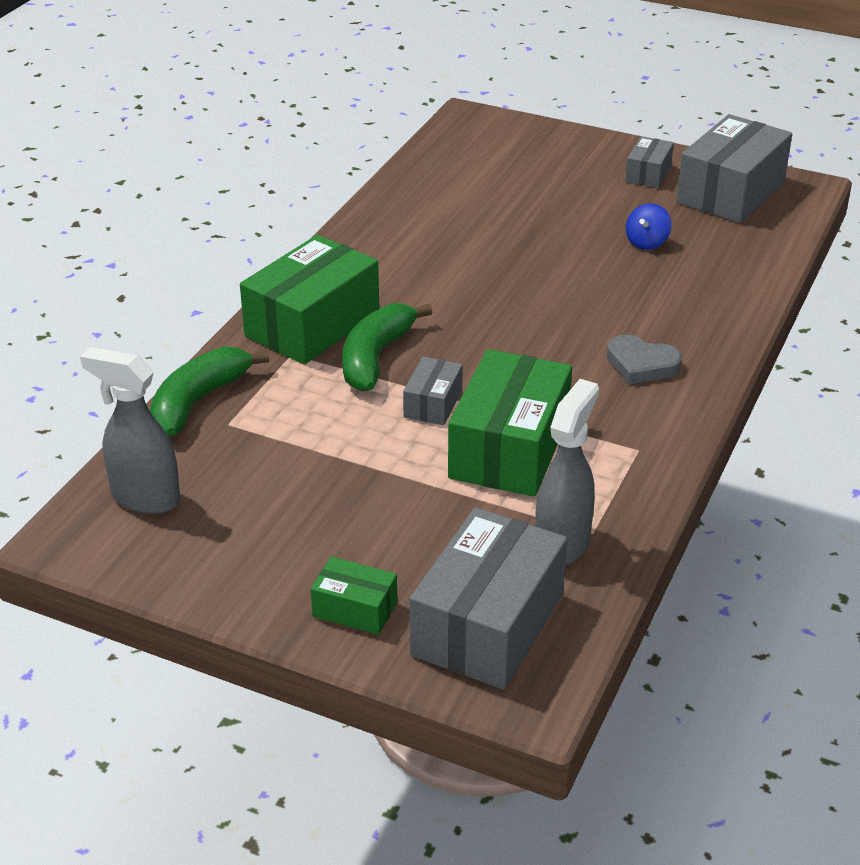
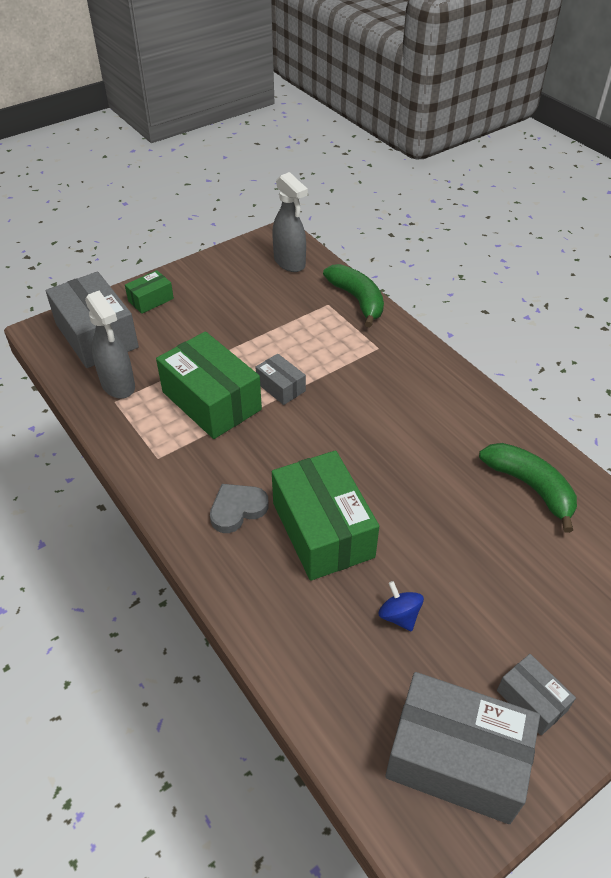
camera: 120 degrees right, 10 degrees up
(145, 498) = (290, 263): grey spray bottle -> grey spray bottle turned 90 degrees clockwise
(312, 324) = (406, 367): green box -> green box (323, 530)
(375, 358) = (348, 381): green banana -> green banana (530, 487)
(730, 192) = (456, 758): grey box -> grey box turned 45 degrees counterclockwise

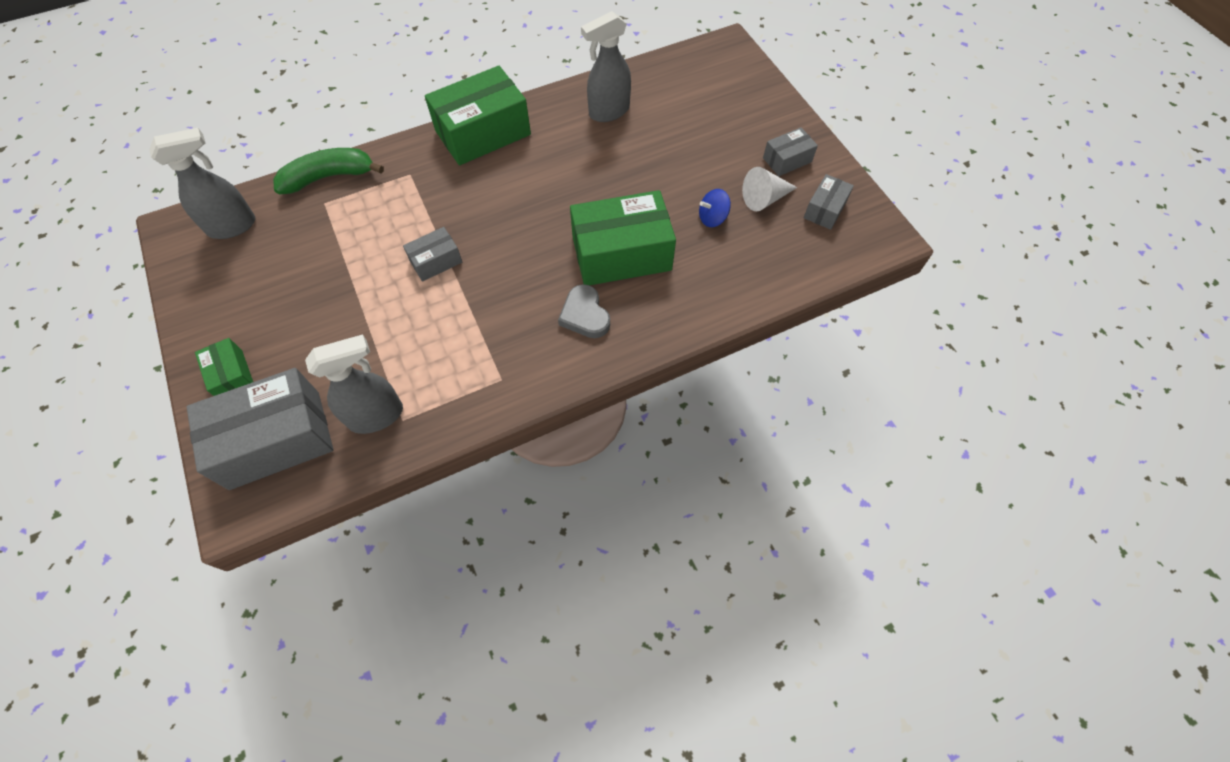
camera: 80 degrees left, 15 degrees up
(211, 401) = (434, 324): green box -> green box (483, 133)
(450, 675) = (764, 198): none -> white cone
(456, 758) = (825, 209): grey box -> grey box, size x0.49
(530, 487) = (608, 112): green banana -> grey spray bottle

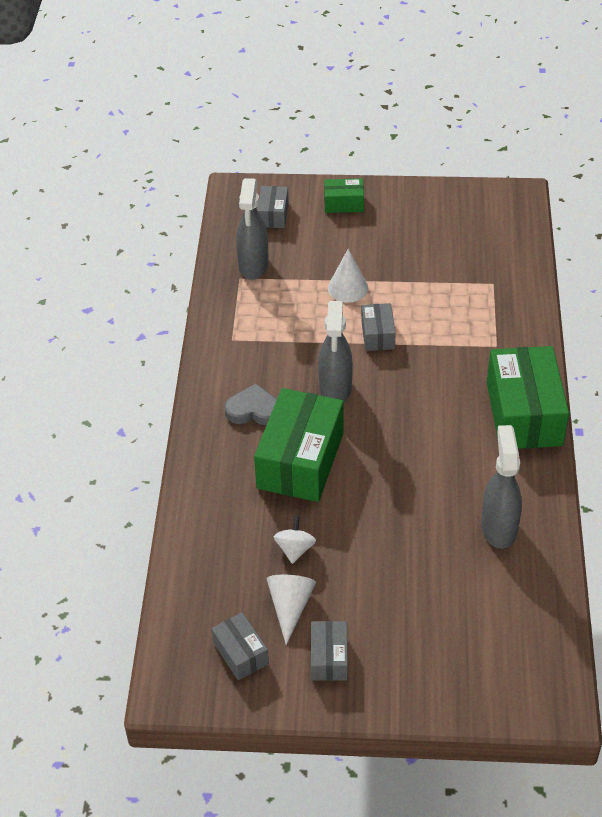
camera: 120 degrees right, 15 degrees down
(233, 226) = (498, 226): grey spray bottle -> grey spray bottle (335, 389)
(275, 439) = (273, 215): grey box -> grey box, size x0.49
(329, 177) = (524, 293): green banana -> none
(377, 312) = (348, 288): none -> white cone
(712, 218) = (295, 549): blue spinning top -> white spinning top

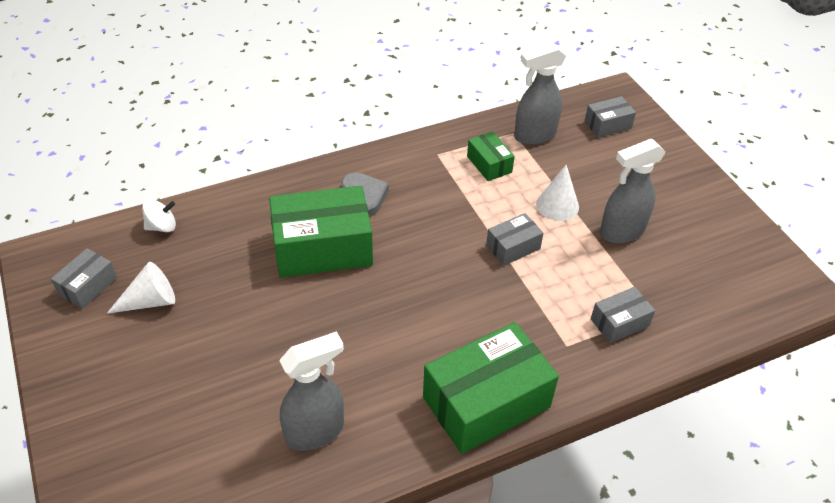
camera: 60 degrees right, 0 degrees up
(295, 549) = (217, 281): white spinning top -> white spinning top (162, 226)
(329, 658) = (101, 349): grey box -> grey box (619, 322)
(335, 389) = (423, 241): grey spray bottle -> grey spray bottle (621, 232)
(343, 203) = (665, 164): green box -> green box (489, 164)

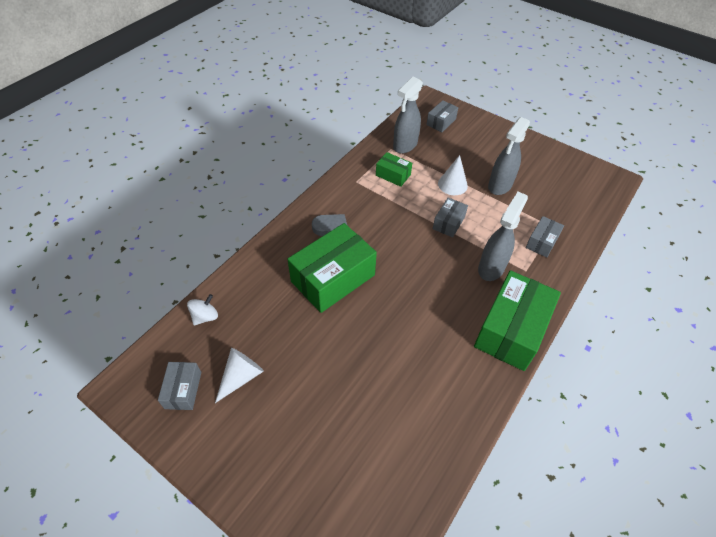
camera: 30 degrees left, 5 degrees up
(315, 431) = (428, 407): grey spray bottle -> grey spray bottle (491, 267)

